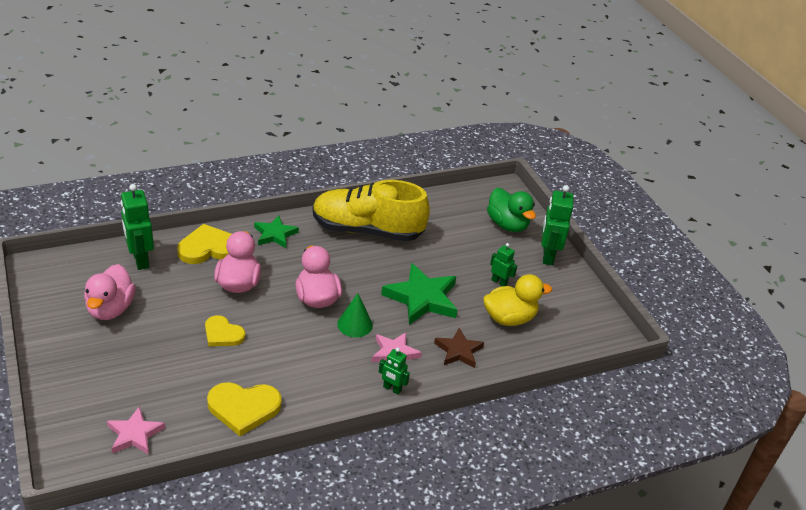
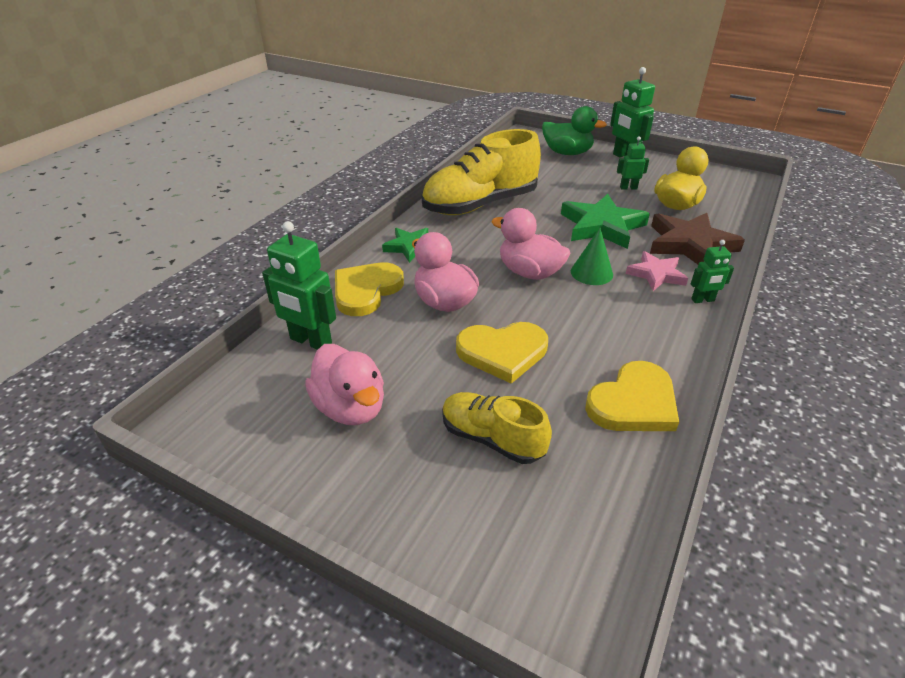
camera: 35 degrees left, 0 degrees up
(135, 434) = (586, 516): pink star -> none
(149, 371) = (492, 439): none -> yellow shoe
(223, 334) = (502, 352): yellow heart -> yellow heart, size x1.52
(458, 351) = (690, 244): brown star -> brown star, size x1.66

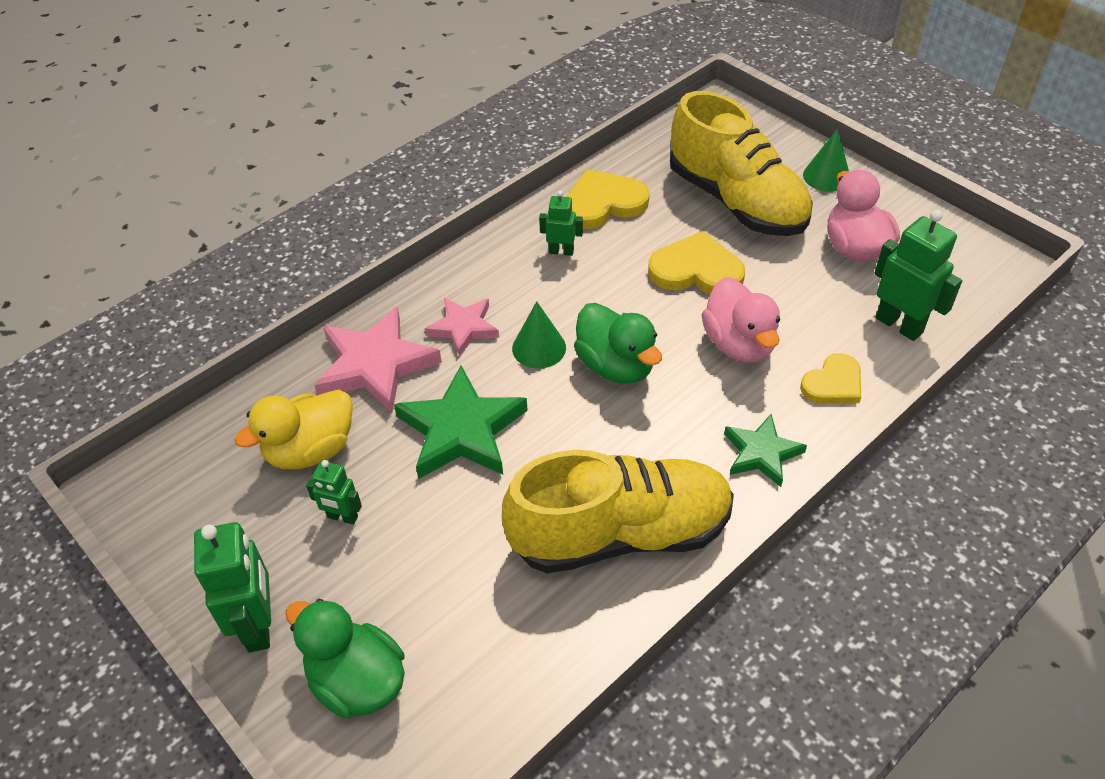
camera: 160 degrees left, 10 degrees up
(366, 291) = (833, 383): yellow heart -> yellow heart, size x0.66
(390, 505) = (826, 176): none -> green cone
(492, 439) = (736, 201): yellow shoe -> yellow shoe, size x1.81
(529, 272) = (616, 366): pink duck -> green duck
(690, 244) = (375, 365): brown star -> pink star
(703, 300) = (445, 283): green robot -> green robot (561, 251)

